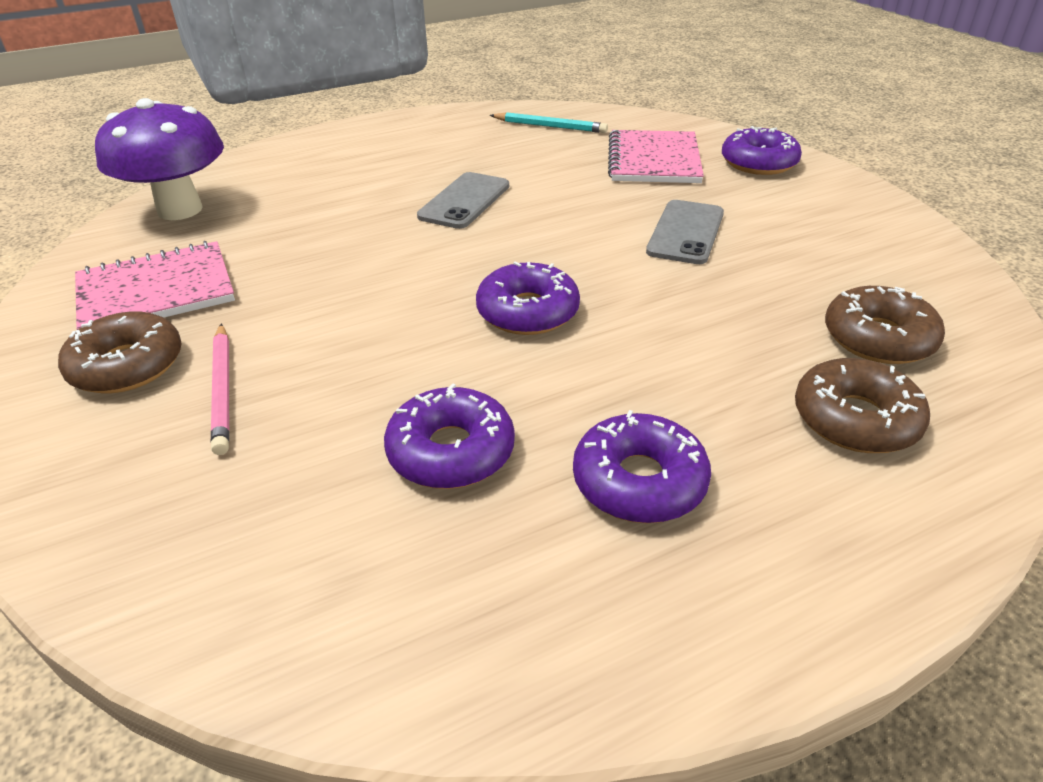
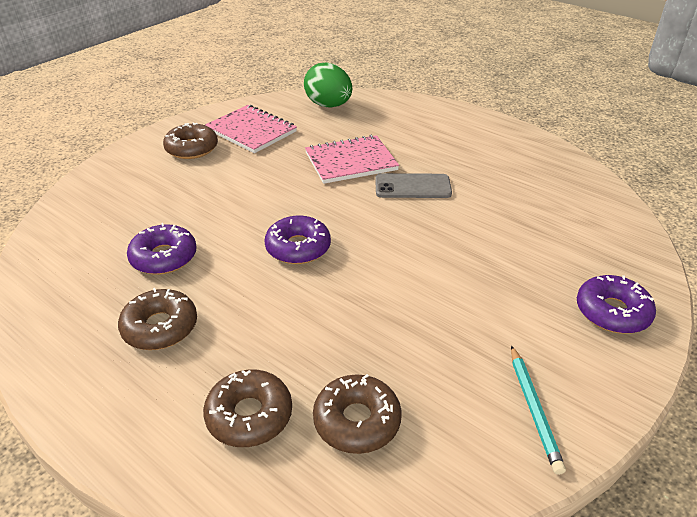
camera: 65 degrees right, 0 degrees up
(180, 210) = (328, 105): purple mushroom -> green egg
(222, 390) = (184, 178): pink pencil -> none
(550, 126) = (564, 188): turquoise pencil -> turquoise pencil (533, 410)
(639, 481) = (160, 327): purple donut -> brown donut
(654, 160) = (556, 252): pink notebook -> pink notebook (351, 161)
(685, 232) = (446, 292): grey phone -> none

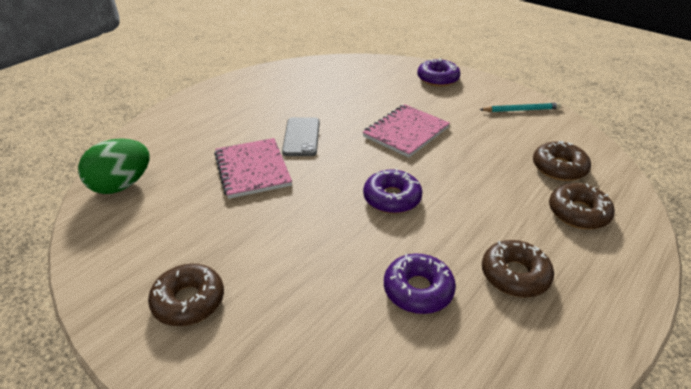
camera: 90 degrees left, 0 degrees up
(251, 131) = (160, 247): pink notebook -> pink notebook (406, 132)

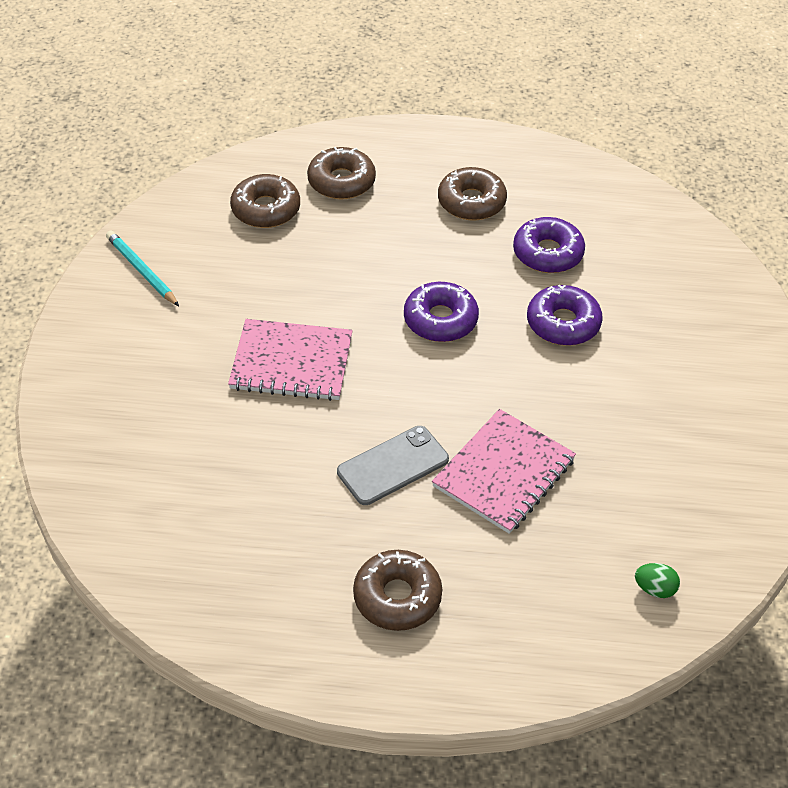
camera: 125 degrees left, 10 degrees up
(121, 185) = (654, 589): green egg -> green egg, size x0.43
(188, 301) = (714, 395): brown donut -> brown donut (397, 597)
(437, 79) = (98, 388): purple donut -> purple donut (563, 323)

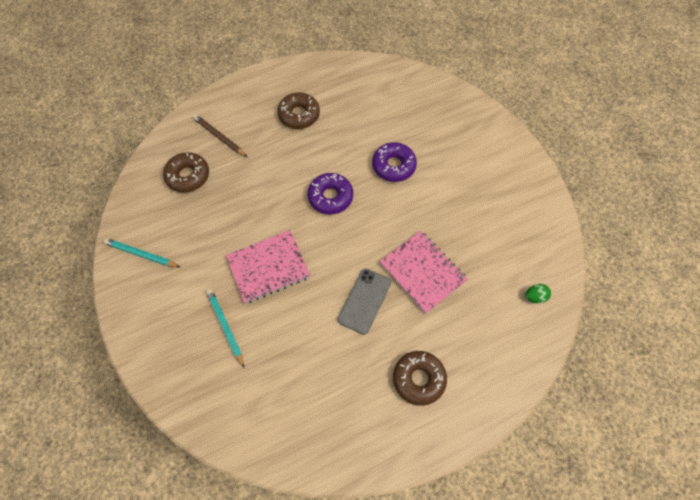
camera: 30 degrees left, 15 degrees up
(185, 402) = (225, 326): none -> turquoise pencil
(341, 181) = (219, 136): brown donut -> brown pencil
(503, 473) = (422, 272): pink notebook -> pink notebook turned 45 degrees counterclockwise
(547, 253) = (358, 127): purple donut -> none

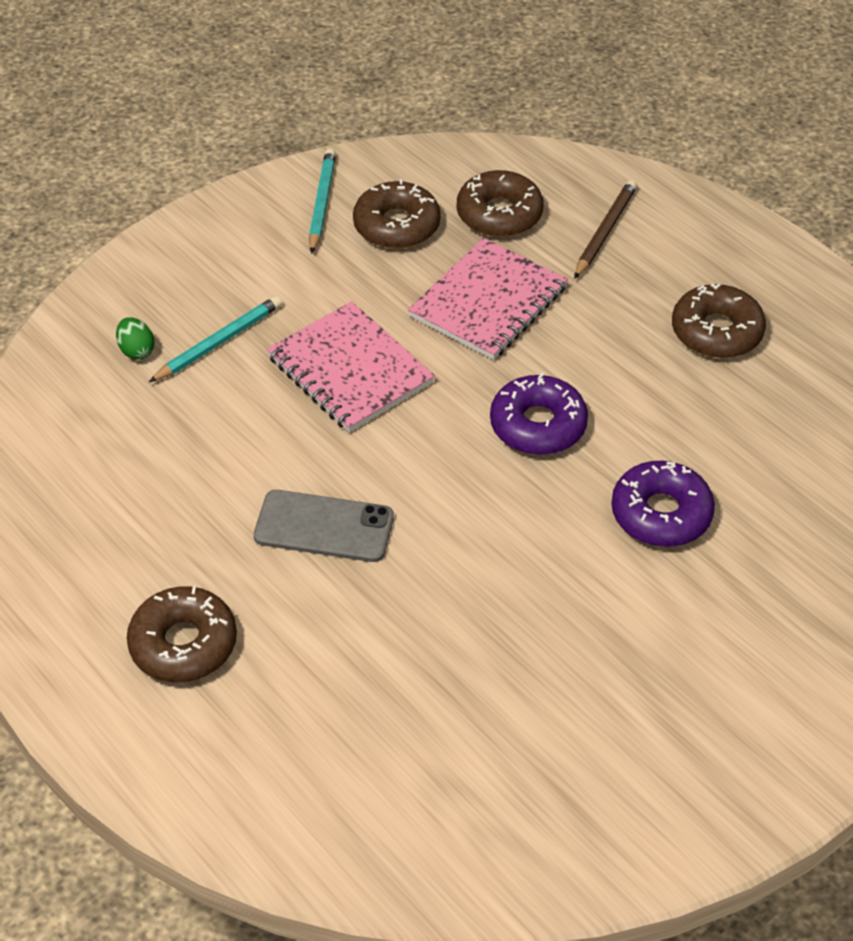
camera: 75 degrees right, 15 degrees down
(175, 223) = (396, 226): none -> brown donut
(422, 272) = (417, 611): pink notebook -> pink notebook (488, 302)
(535, 297) = (423, 833): green egg -> green egg (137, 350)

